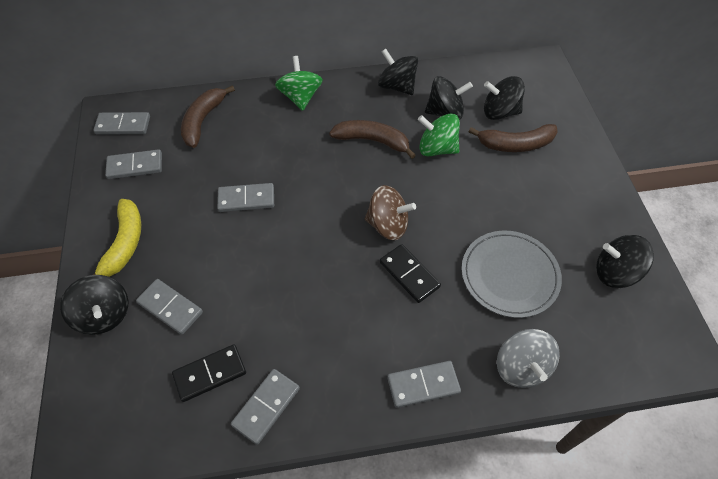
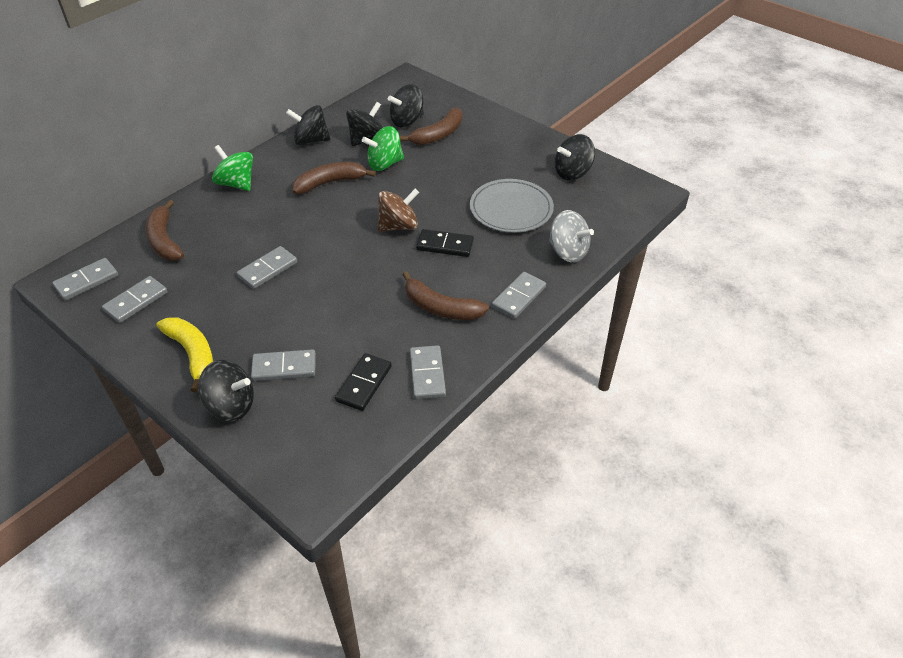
camera: 40 degrees left, 10 degrees down
(342, 342) = (440, 308): none -> brown banana

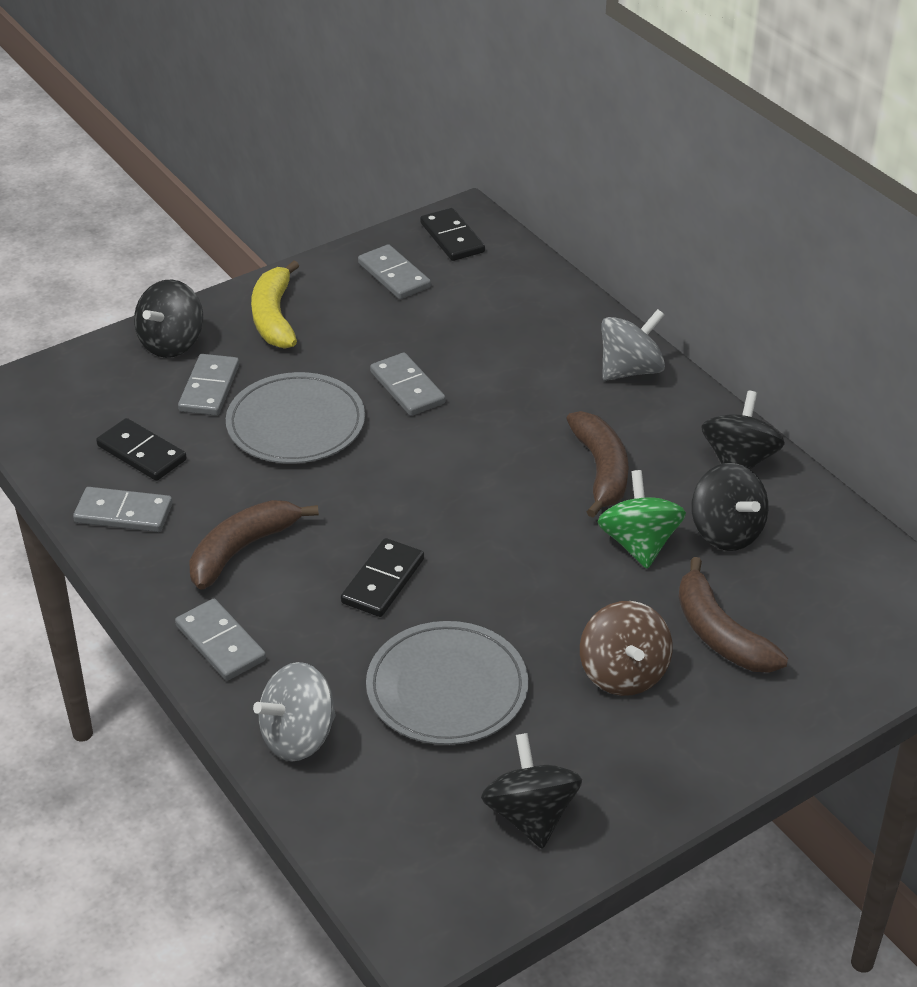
camera: 105 degrees right, 5 degrees down
(87, 281) = (452, 238): grey domino -> black domino
(164, 240) = (512, 299): brown banana -> none
(192, 354) = (274, 317): yellow banana -> yellow banana turned 105 degrees clockwise
(236, 184) = (630, 370): green spinning top -> grey spinning top
(315, 313) = (296, 424): none -> grey plate
(398, 226) = (454, 534): brown spinning top -> brown spinning top (623, 673)
(407, 121) = (780, 597): black spinning top -> none

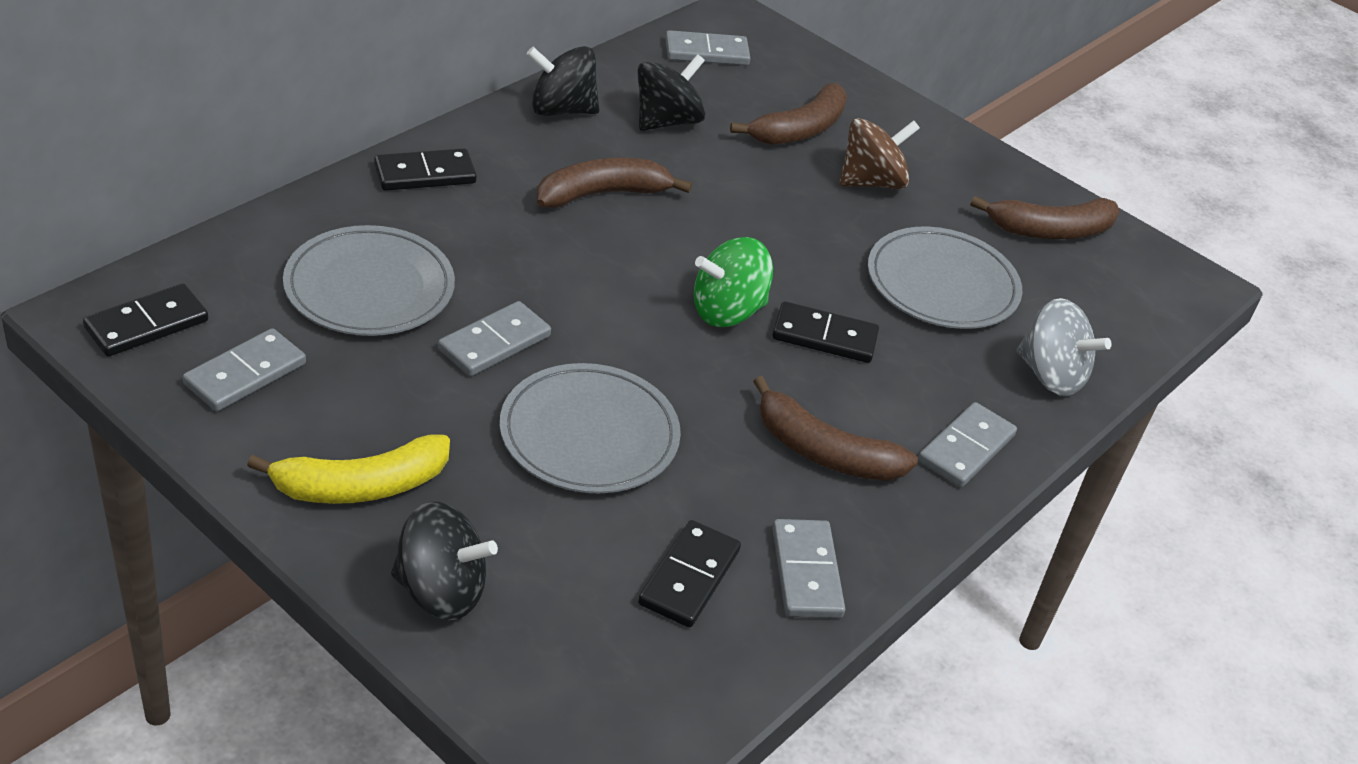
camera: 110 degrees left, 0 degrees up
(209, 388) = (537, 530): grey domino -> grey domino (706, 52)
(481, 332) = (369, 287): none -> grey plate
(530, 815) = (1050, 231): black spinning top -> brown banana
(630, 370) = (425, 174): grey spinning top -> black domino
(639, 544) = (703, 171): green spinning top -> green spinning top (727, 311)

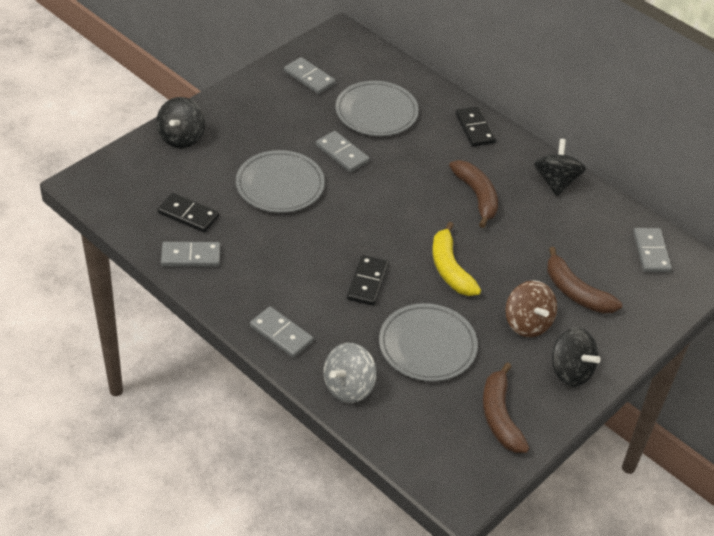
camera: 95 degrees right, 5 degrees up
(147, 324) = (338, 48): black domino -> none
(361, 486) = (242, 113): yellow banana -> yellow banana (450, 269)
(666, 121) = (561, 228): black spinning top -> black spinning top (570, 371)
(727, 311) = (382, 242): green spinning top -> none
(823, 452) = (274, 272): brown banana -> none

